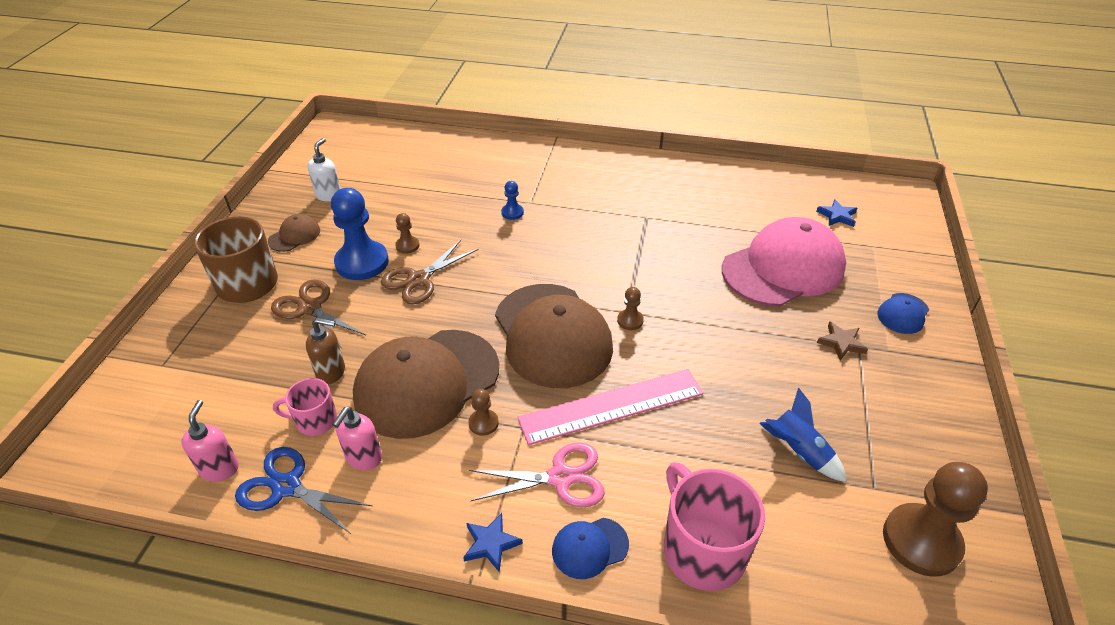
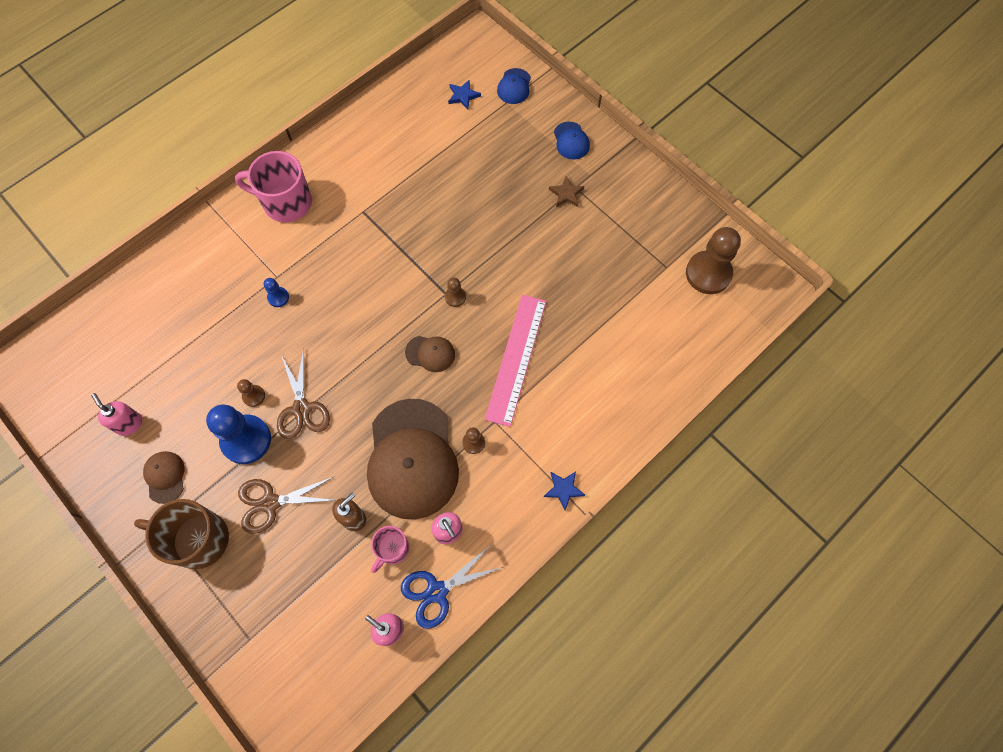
camera: 55 degrees left, 25 degrees up
(329, 195) = (129, 424): white soap dispenser -> pink soap dispenser
(552, 335) = (430, 353): brown cap -> brown cap, size x0.43
(560, 478) = (547, 423): pink scissors -> none
(589, 547) = (602, 438): blue cap -> blue cap (514, 86)
(702, 549) = (642, 381): pink mug -> pink mug (286, 202)
(783, 268) = (483, 170): pink cap -> none
(798, 451) = (620, 284): blue rocket -> none

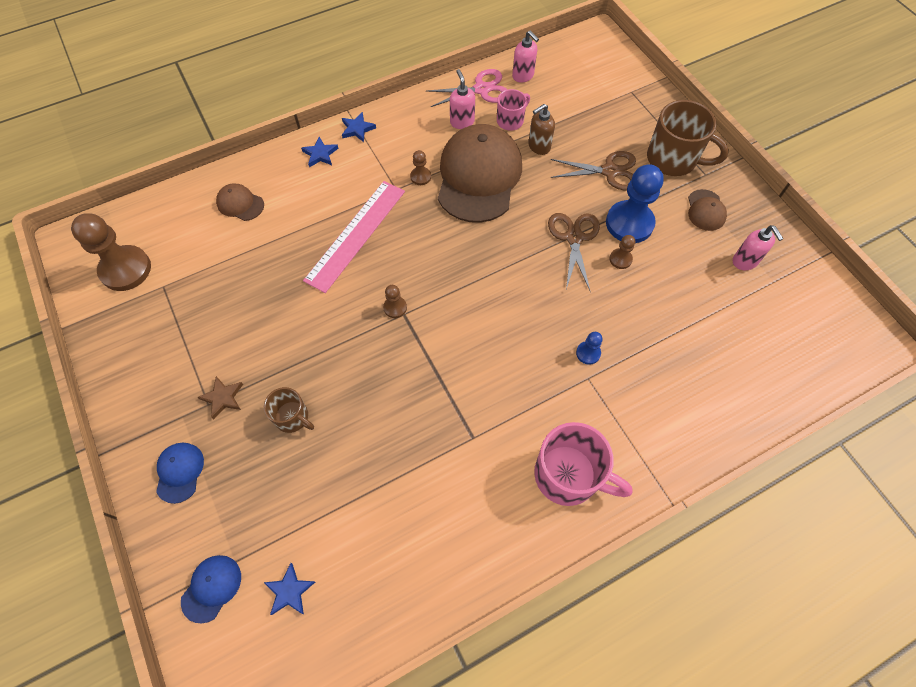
camera: 165 degrees left, 5 degrees down
(430, 353) = (437, 258): brown cap -> brown cap (240, 204)
(437, 591) = (481, 89): blue scissors -> pink scissors
(506, 193) = (292, 417): none -> brown mug
(590, 444) = (320, 154): none -> blue star

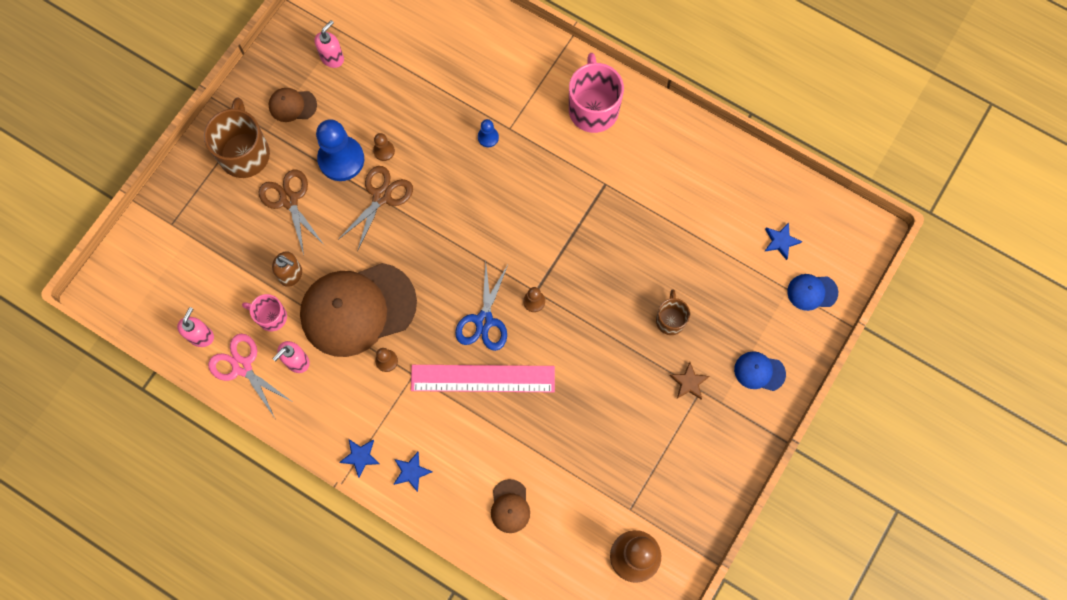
camera: 120 degrees left, 10 degrees up
(179, 472) = (759, 371): blue cap -> blue cap turned 45 degrees clockwise
(405, 260) = (484, 321): none -> blue scissors
(574, 238) = (382, 196): brown scissors -> brown scissors turned 150 degrees clockwise
(705, 210) = (292, 105): brown cap -> brown cap turned 150 degrees counterclockwise

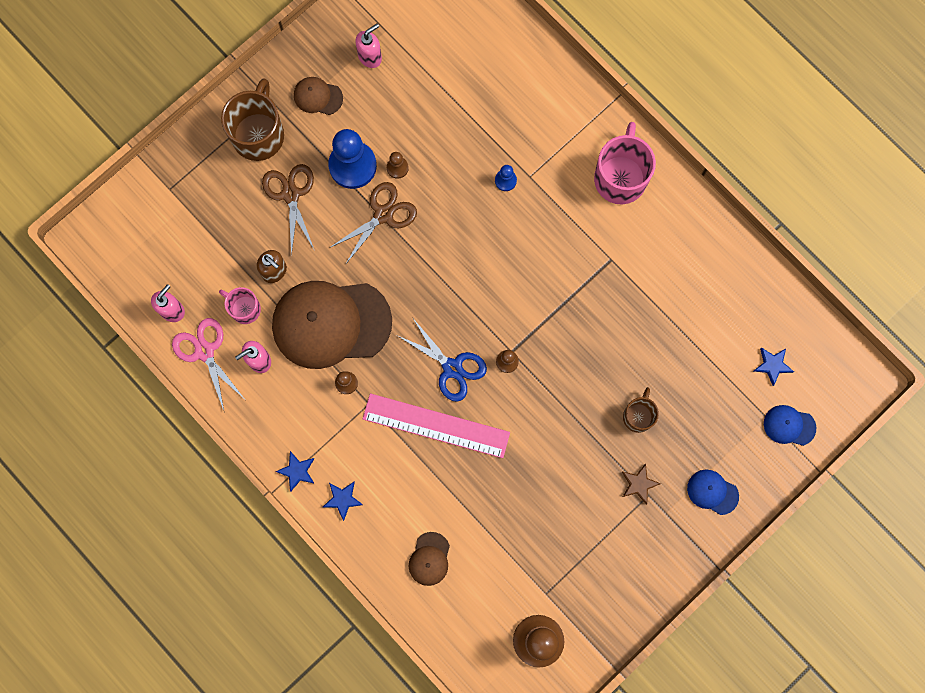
camera: 15 degrees right, 5 degrees up
(484, 321) = (452, 368): blue scissors -> blue scissors turned 75 degrees counterclockwise

